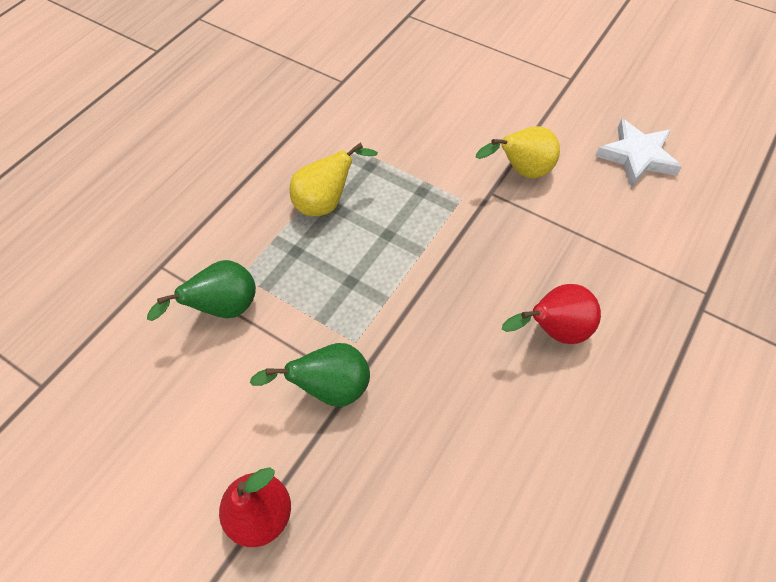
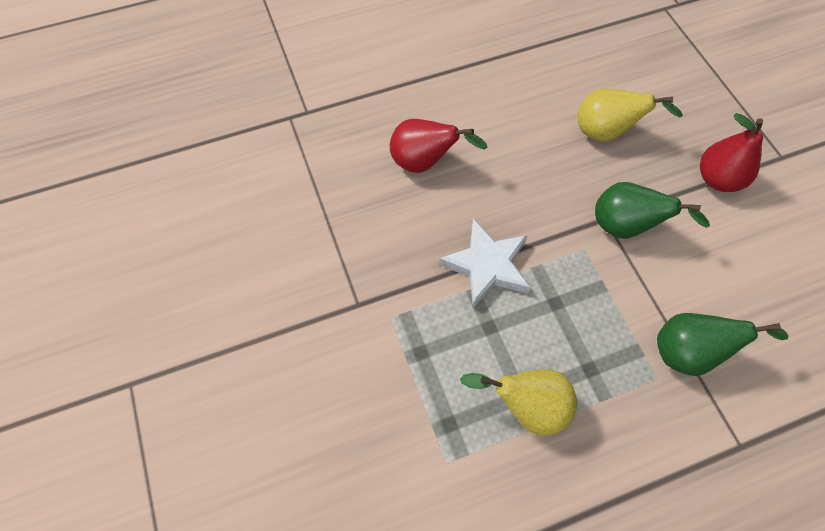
camera: 145 degrees left, 5 degrees up
(521, 171) = (308, 306): yellow pear -> yellow pear (606, 133)
(637, 156) = (193, 248): white star -> white star (487, 266)

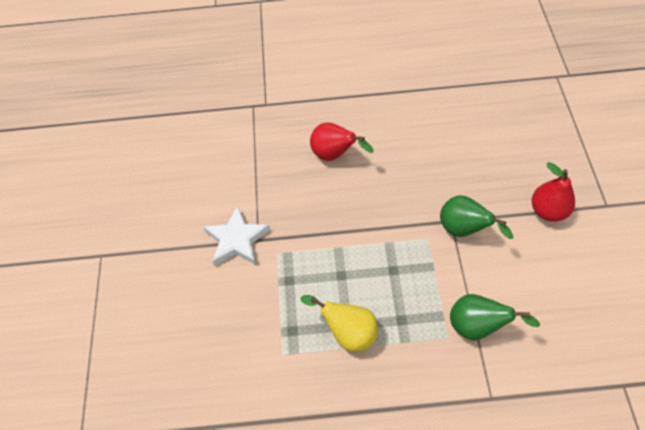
camera: 20 degrees right, 5 degrees down
(487, 266) = (354, 234): white star -> white star (237, 240)
(606, 133) = (474, 160): yellow pear -> none

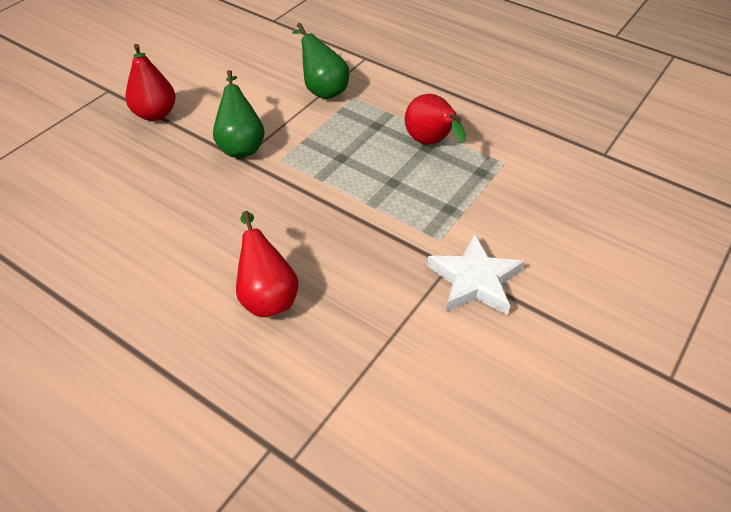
camera: 145 degrees left, 10 degrees down
(348, 332) = (431, 143): yellow pear -> red pear

